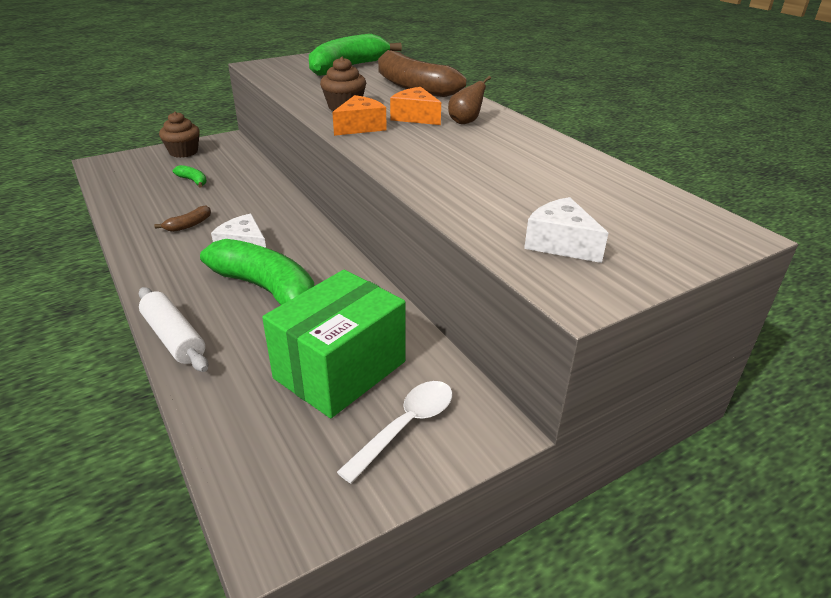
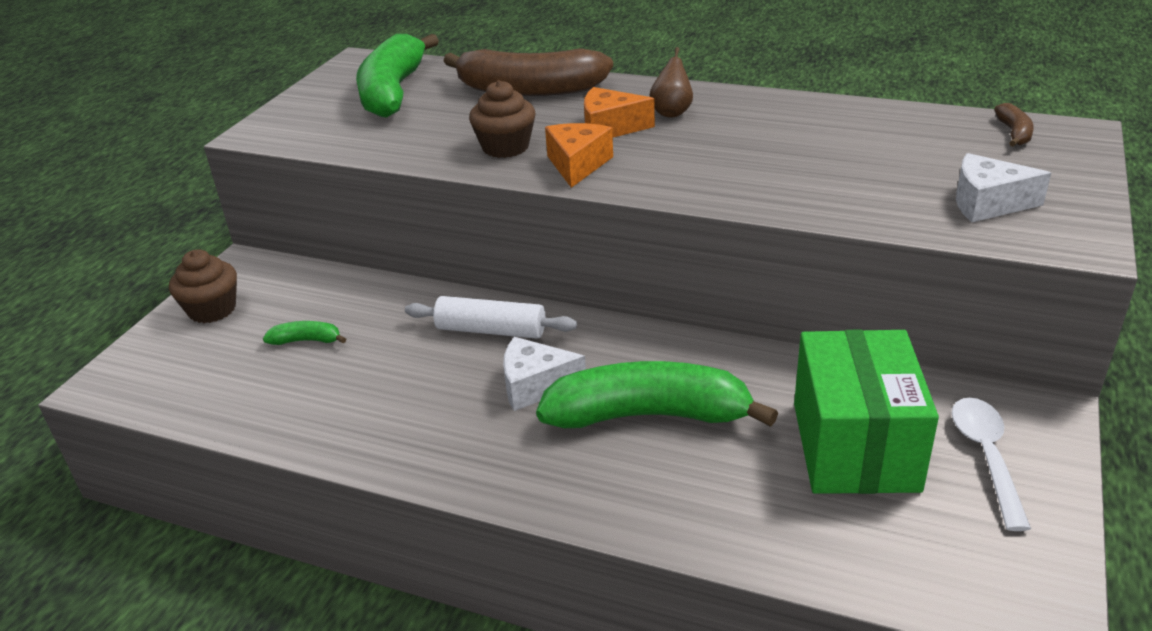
camera: 35 degrees left, 0 degrees up
(174, 338) = (645, 523): white rolling pin -> white rolling pin (491, 330)
(189, 225) = (413, 397): brown banana -> brown banana (1014, 133)

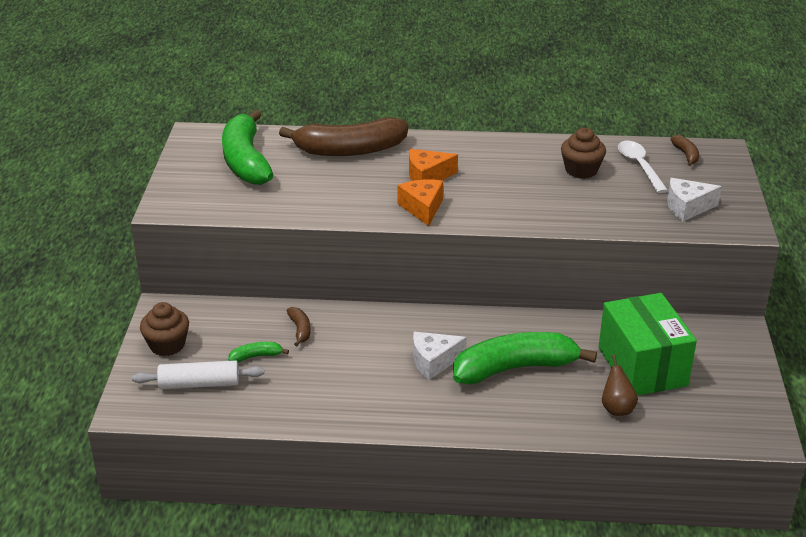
camera: 20 degrees left, 0 degrees up
(384, 314) = (300, 330): none -> brown banana
(491, 330) = (382, 330): white rolling pin -> white rolling pin (199, 384)
(505, 147) = (363, 200): brown cupcake -> brown cupcake (581, 170)
(672, 112) = (463, 160): brown pear -> brown pear (617, 408)
(986, 457) = (715, 360): white spoon -> white spoon (639, 166)

